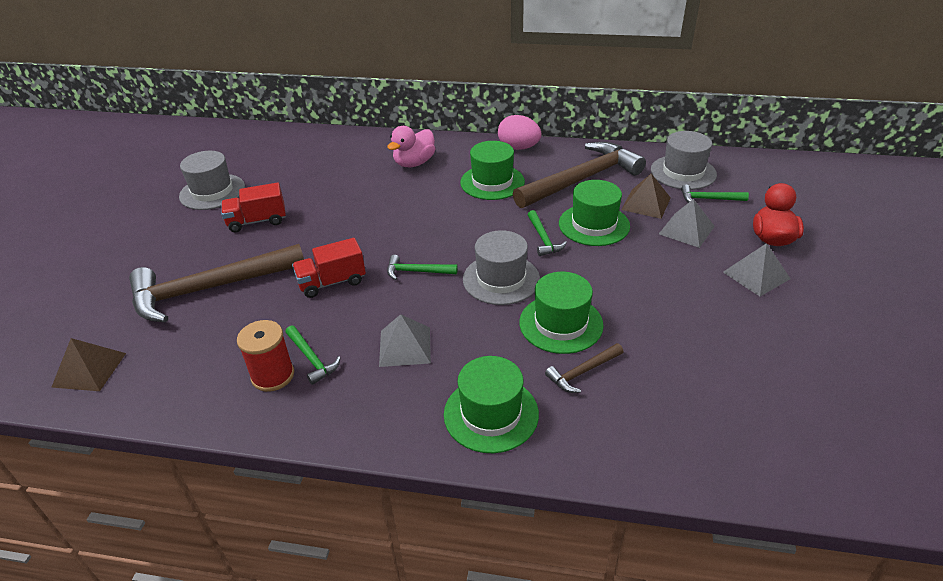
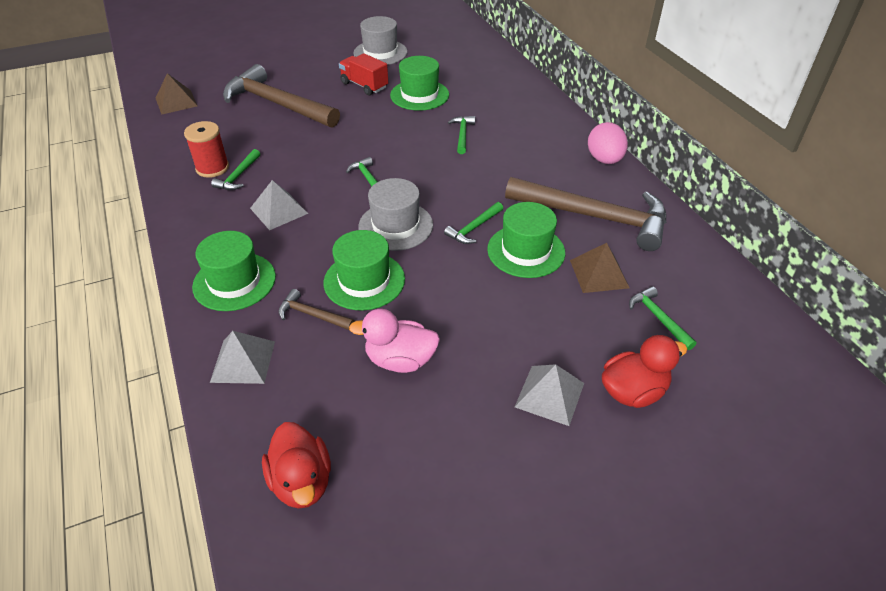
camera: 55 degrees right, 5 degrees up
(332, 282) = (323, 147): red truck -> none
(409, 196) = (462, 135): none -> green hammer
(414, 163) = (513, 116): pink duck -> pink duck (400, 360)
(492, 182) = (530, 167): green hat -> green hat (419, 95)
(683, 172) = (691, 282): grey hat -> none
(686, 230) = (581, 317): grey pyramid -> grey pyramid (243, 361)
(786, 445) = (302, 482): none -> red duck

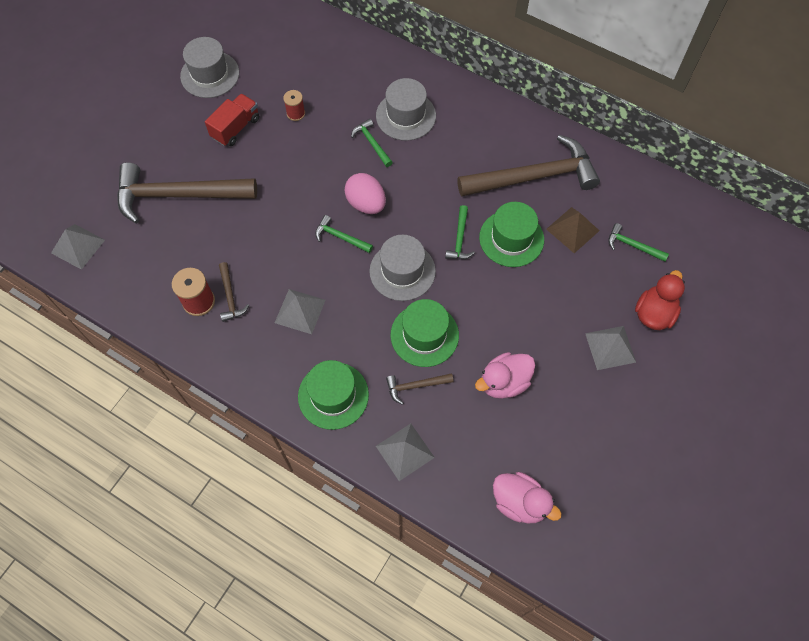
camera: 35 degrees left, 20 degrees up
(176, 102) = (78, 246): brown pyramid -> grey pyramid
(238, 176) = (230, 297): green hammer -> brown hammer
(302, 482) = (520, 502): red duck -> pink duck
(364, 85) = (235, 128): red truck -> red truck turned 120 degrees clockwise
(419, 95) = (296, 113): green hat -> red spool
(510, 130) = (406, 116): none -> grey hat
(604, 160) = (500, 111): pink egg -> pink egg (366, 204)

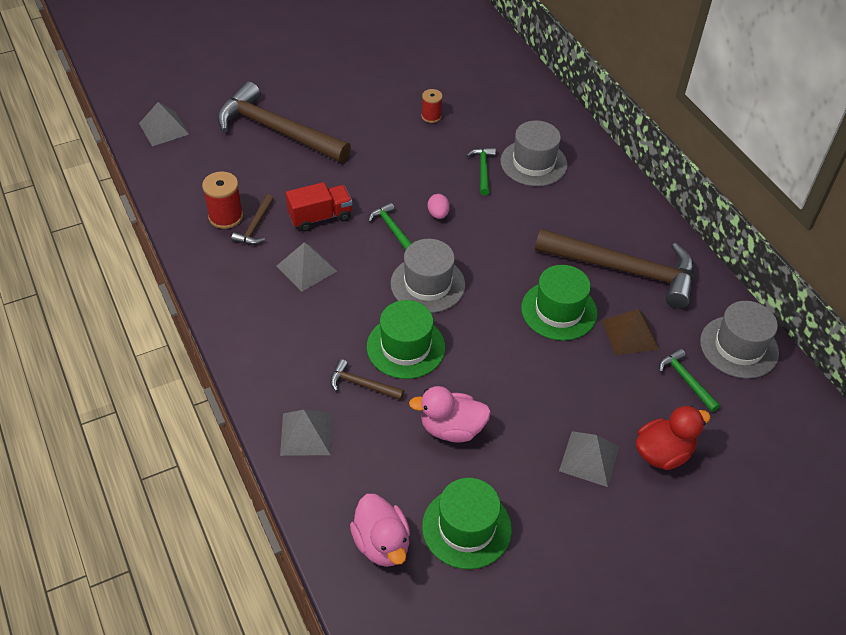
camera: 30 degrees right, 15 degrees down
(210, 74) = (379, 56): grey hat -> grey hat (739, 347)
(235, 128) = (368, 104): red truck -> red truck (320, 217)
(333, 395) = (279, 350): green hat -> green hat (466, 527)
(366, 204) = (438, 214): pink egg -> pink egg, size x0.55
(459, 239) = (505, 285): green hammer -> none

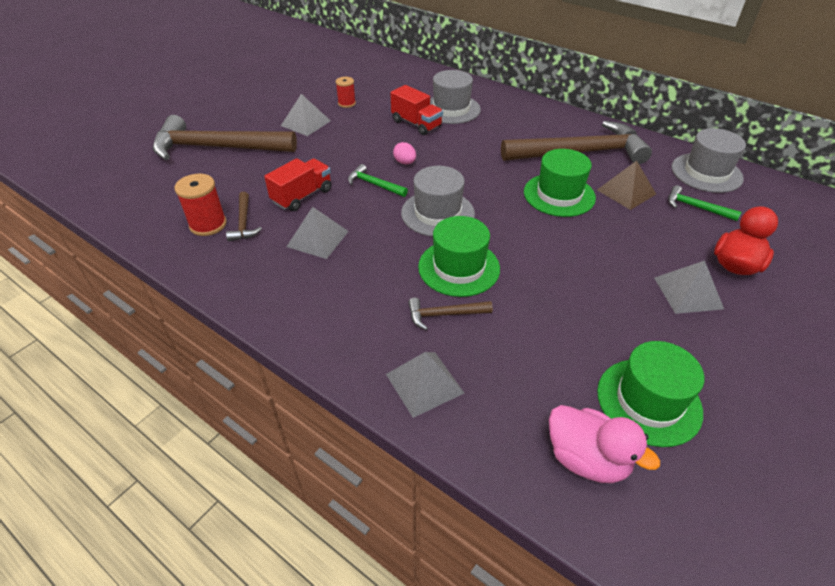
camera: 25 degrees left, 5 degrees down
(164, 128) = (101, 177): grey pyramid -> grey pyramid (306, 123)
(451, 429) = (556, 318): pink duck -> none
(483, 170) = (416, 124): green hammer -> red truck

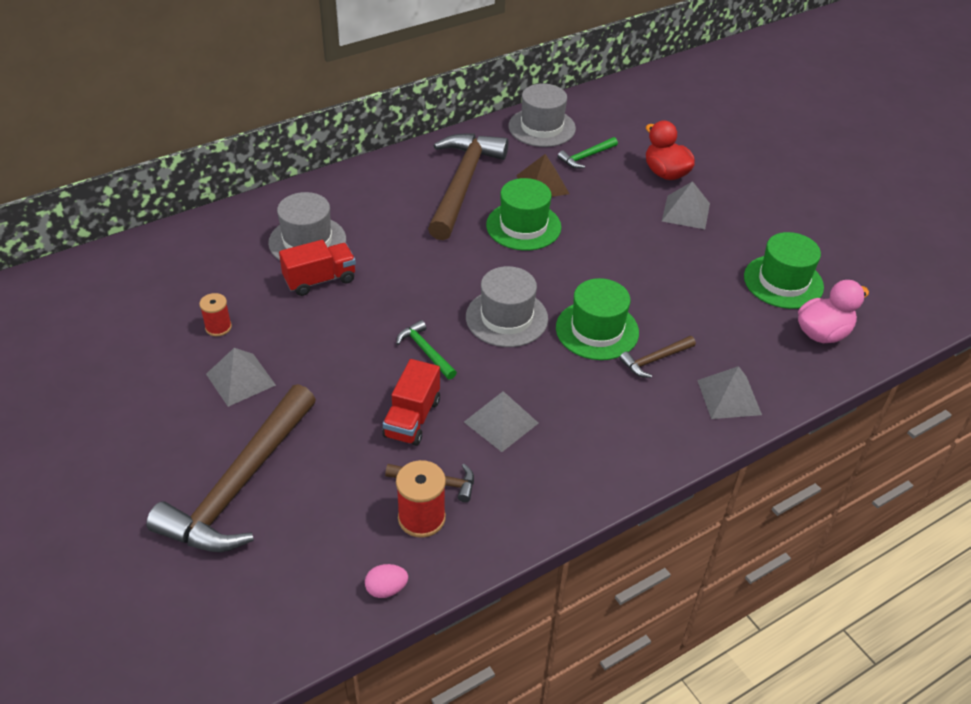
camera: 70 degrees left, 0 degrees up
(302, 196) = (412, 418): red truck -> red truck turned 135 degrees counterclockwise
(374, 184) = (425, 351): green hammer -> green hammer turned 90 degrees clockwise
(405, 162) = (397, 314): pink egg -> pink egg (386, 589)
(444, 314) = (655, 360): brown hammer -> brown hammer turned 45 degrees clockwise

